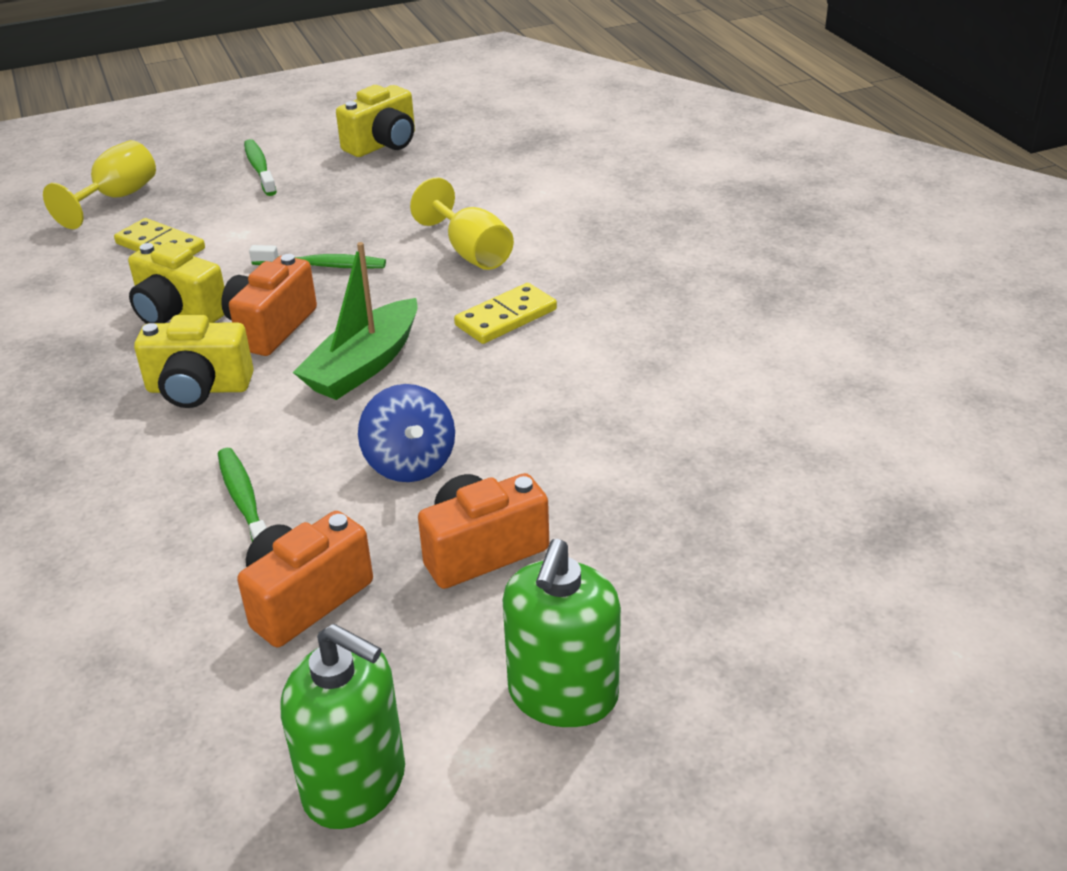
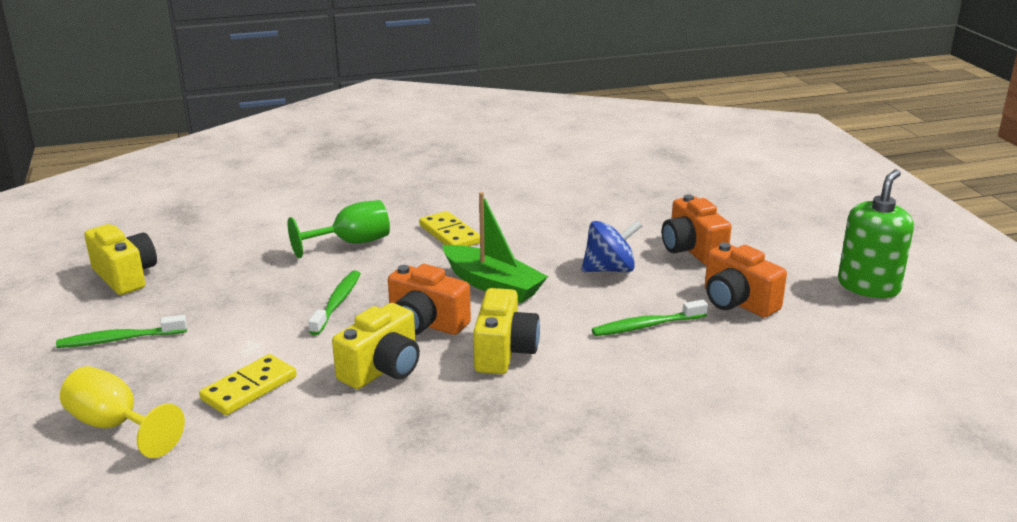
camera: 85 degrees left, 10 degrees down
(471, 252) = (351, 243): yellow goblet -> green goblet
(563, 694) = (796, 234): green soap dispenser -> none

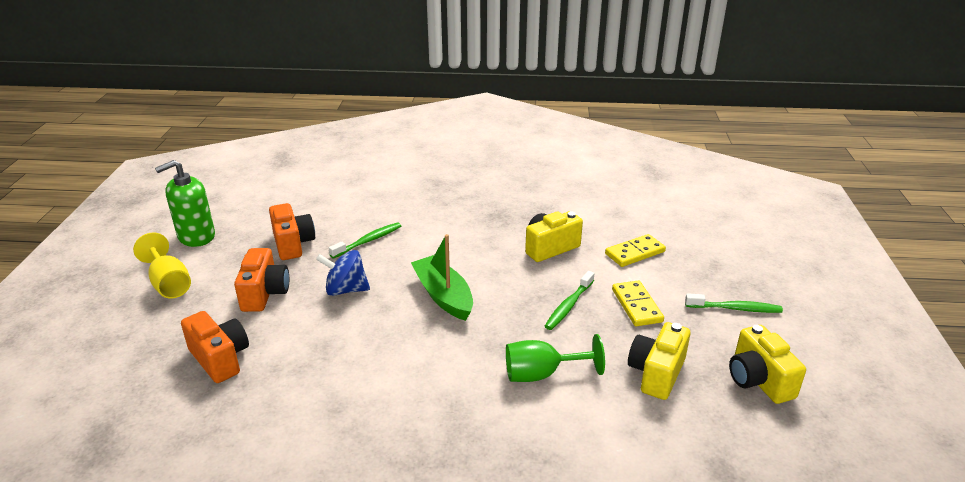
camera: 160 degrees left, 5 degrees up
(115, 426) = (713, 246): yellow goblet -> yellow goblet (169, 283)
(426, 323) = (509, 273): orange camera -> orange camera (220, 359)
(450, 234) = (445, 363): yellow domino -> yellow domino (637, 305)
(504, 352) = (469, 243): yellow camera -> yellow camera (656, 373)
(646, 326) = (368, 241): green toothbrush -> green toothbrush turned 45 degrees counterclockwise

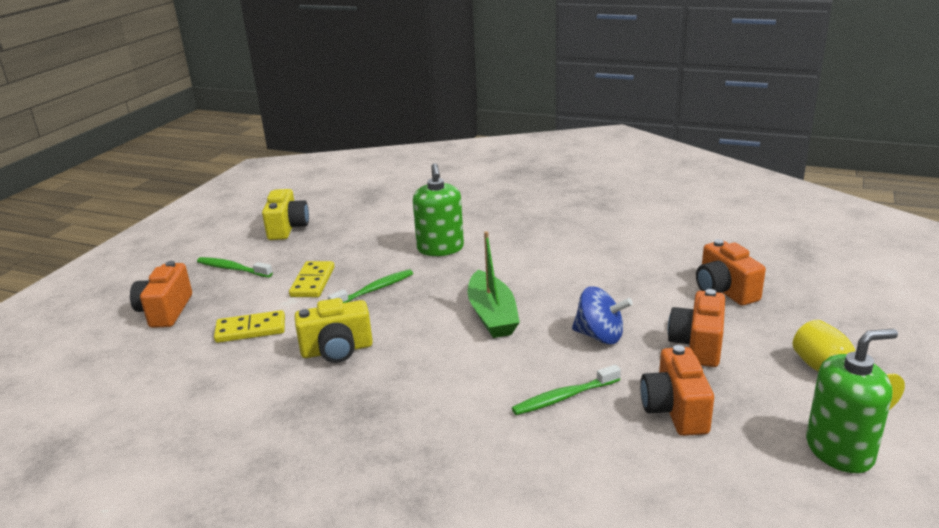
camera: 160 degrees left, 5 degrees down
(542, 374) = (440, 248): green goblet -> green soap dispenser
(656, 373) = (353, 239): yellow camera -> none
(727, 257) = (165, 311): none -> orange camera

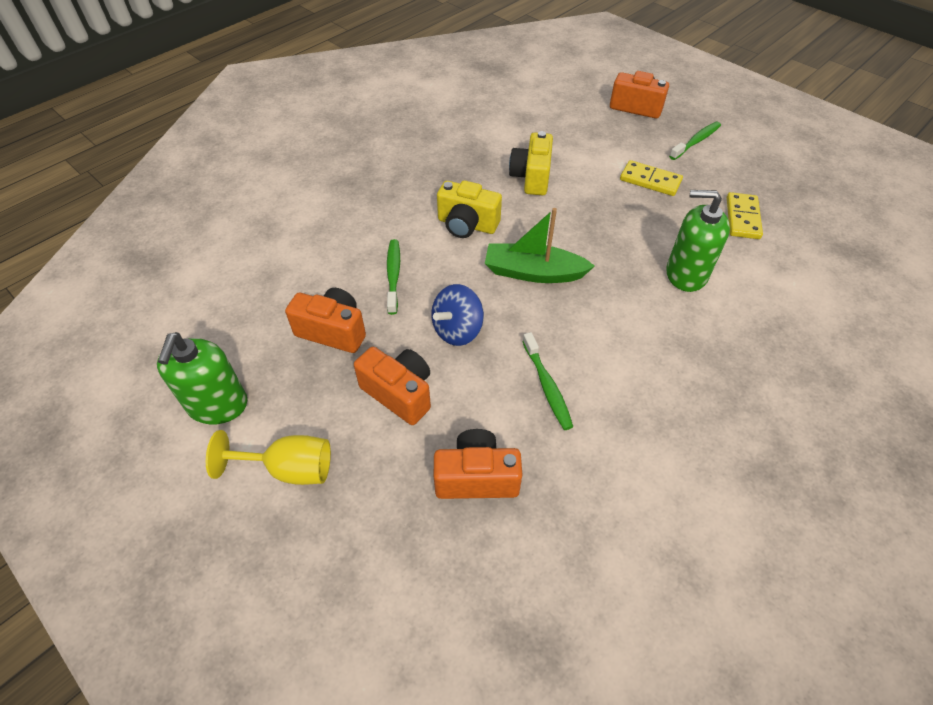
camera: 110 degrees right, 25 degrees up
(251, 329) = (586, 142): yellow domino -> yellow domino (742, 218)
(287, 228) = (775, 180): yellow camera -> yellow camera (467, 225)
(374, 290) = (617, 213): green toothbrush -> green toothbrush (547, 386)

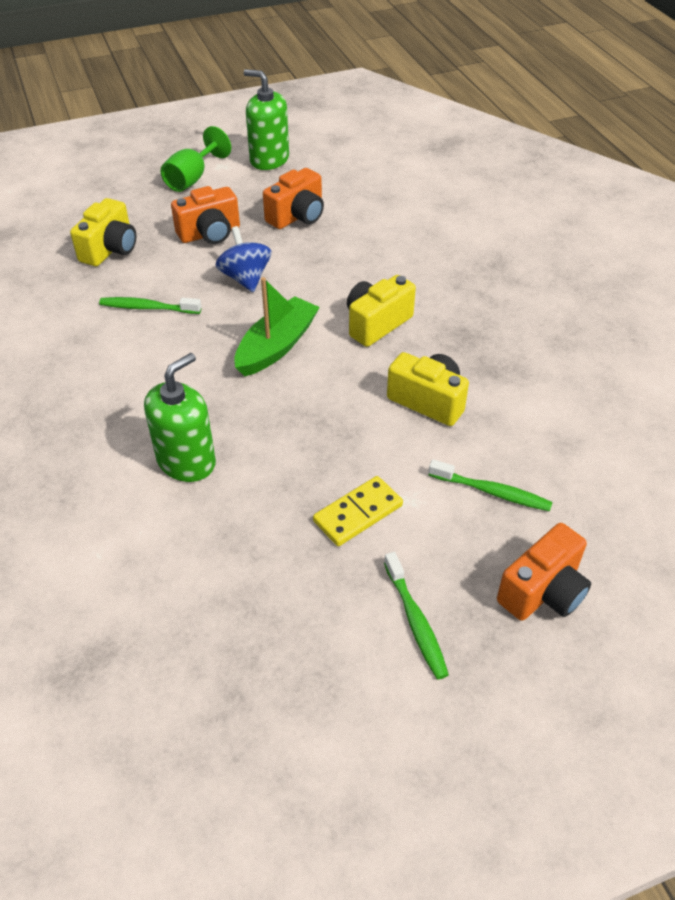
camera: 115 degrees right, 5 degrees down
(289, 469) = (192, 178): yellow goblet -> green goblet
(393, 275) = (338, 260): green toothbrush -> green toothbrush (492, 492)
(476, 477) = (110, 249): orange camera -> yellow camera
(742, 218) = (228, 573): yellow domino -> none

